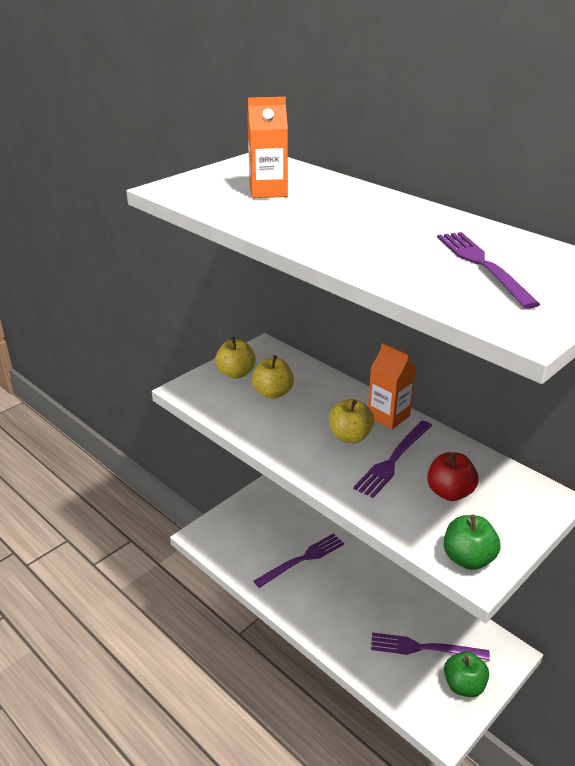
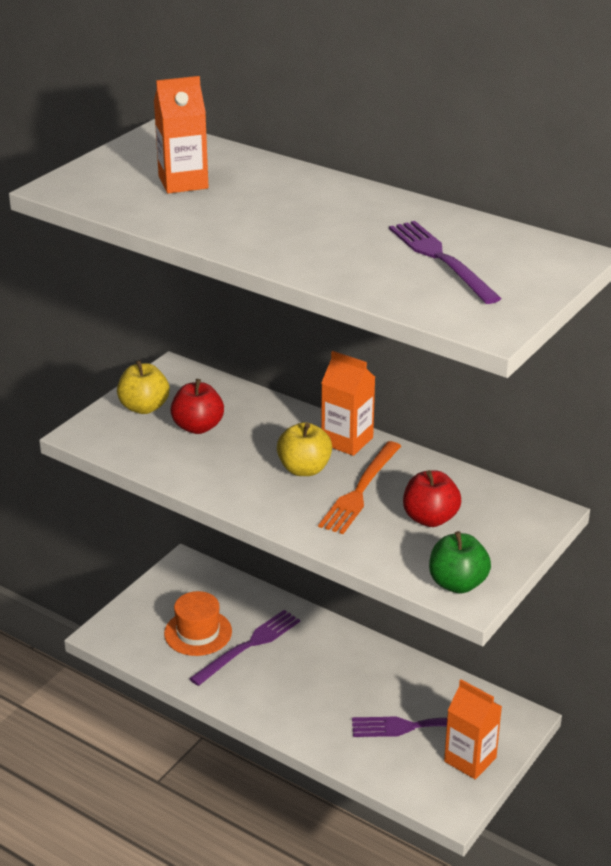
camera: 10 degrees left, 0 degrees up
(267, 543) = (198, 632): none -> orange hat
(273, 393) = (198, 427): yellow apple -> red apple
(393, 460) = (360, 490): purple fork -> orange fork
(463, 685) = (470, 759): green apple -> orange carton

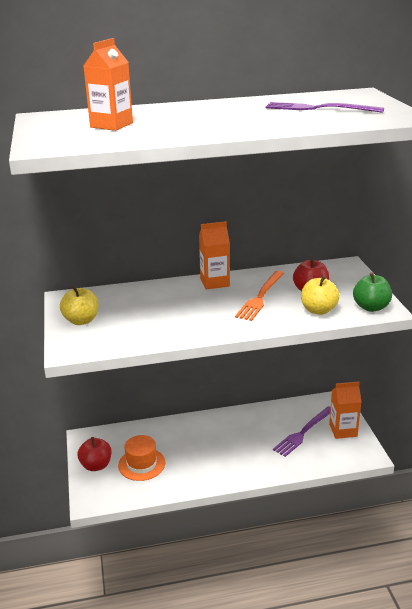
camera: 45 degrees left, 5 degrees down
(198, 427) = (129, 314): red apple -> red apple (96, 465)
(249, 646) = (177, 452): purple fork -> none
(304, 469) = (218, 303): yellow apple -> yellow apple (318, 310)
(360, 490) = (260, 297): orange fork -> orange fork turned 45 degrees clockwise

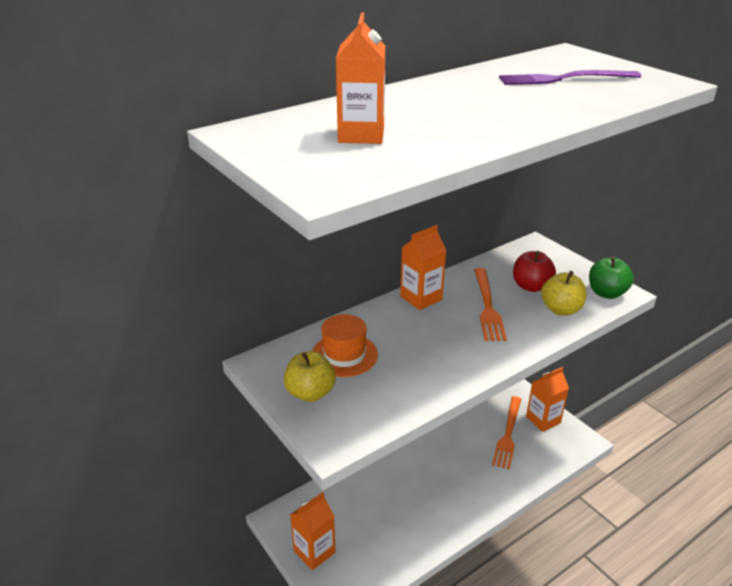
camera: 25 degrees left, 5 degrees up
(96, 465) = (314, 551): red apple -> orange carton
(141, 464) = (366, 531): orange hat -> orange hat (344, 355)
(303, 432) = (508, 434): purple fork -> orange fork

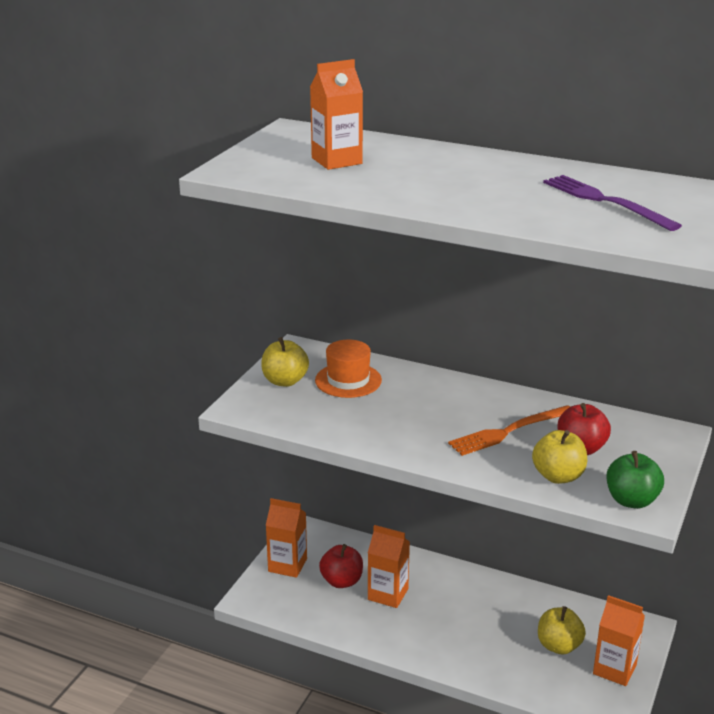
camera: 60 degrees right, 5 degrees down
(362, 523) = (341, 581): none -> red apple
(421, 298) = (478, 392): orange carton -> orange carton (388, 594)
(508, 434) = (559, 646): orange fork -> yellow apple

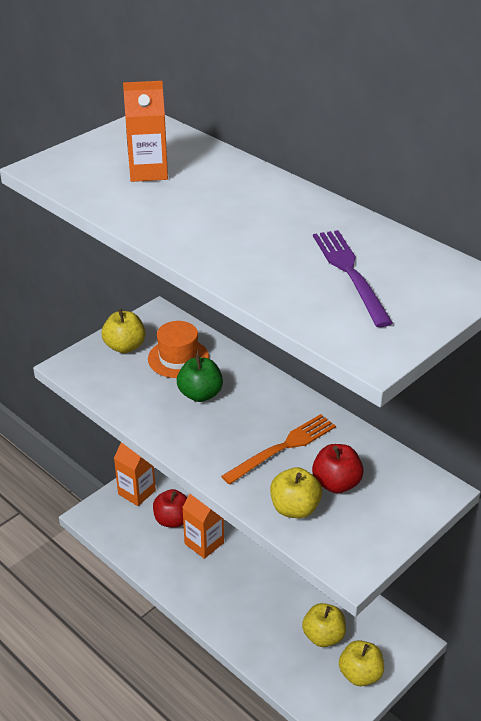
camera: 20 degrees right, 10 degrees up
(509, 431) = (283, 448): orange fork -> orange fork turned 150 degrees clockwise
(614, 669) = (360, 674): orange carton -> yellow apple
(631, 500) = (344, 553): green apple -> green apple (200, 394)

